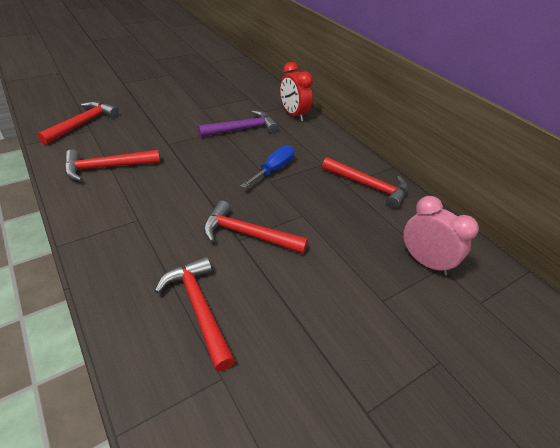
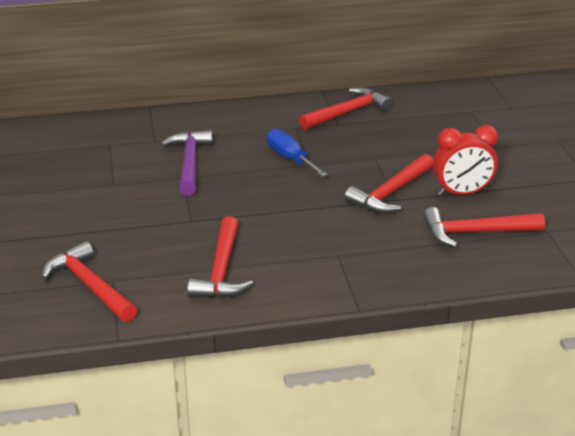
camera: 65 degrees left, 10 degrees down
(293, 115) = (177, 122): red clock -> red clock (462, 193)
(424, 261) = (461, 116): pink clock -> none

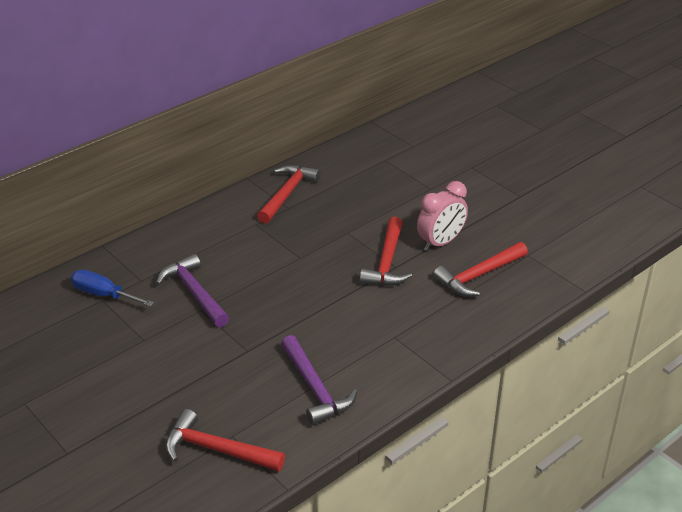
camera: 30 degrees left, 5 degrees up
(221, 270) = (315, 388): red hammer -> purple hammer
(290, 158) = (278, 257): blue screwdriver -> blue screwdriver (103, 294)
(462, 193) = (440, 243): red clock -> pink clock

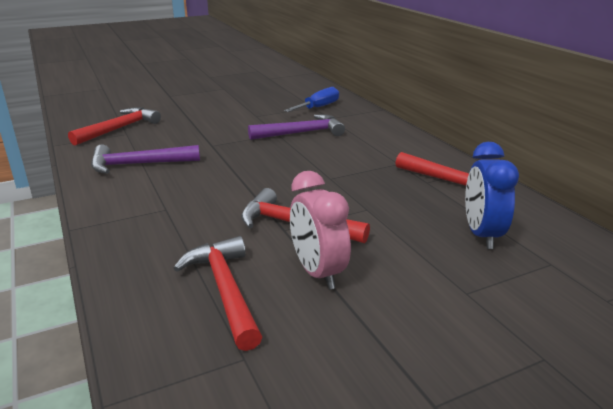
camera: 105 degrees right, 10 degrees down
(362, 183) = (481, 234): none -> blue clock

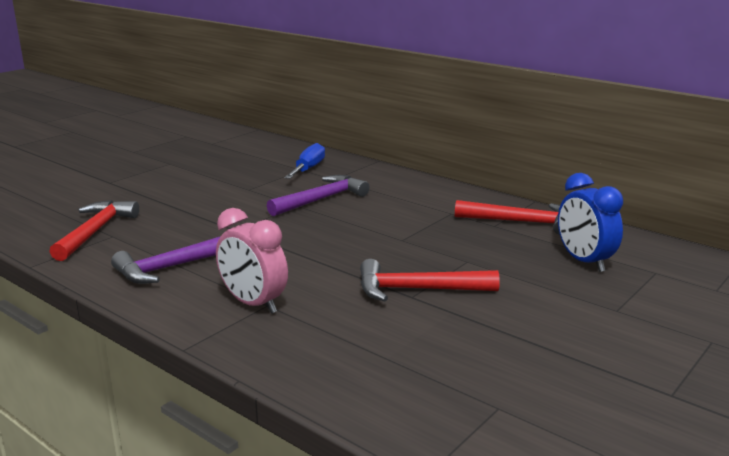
camera: 25 degrees left, 5 degrees down
(225, 290) = (419, 361): red hammer -> none
(317, 272) = (483, 325): pink clock -> pink clock (253, 304)

